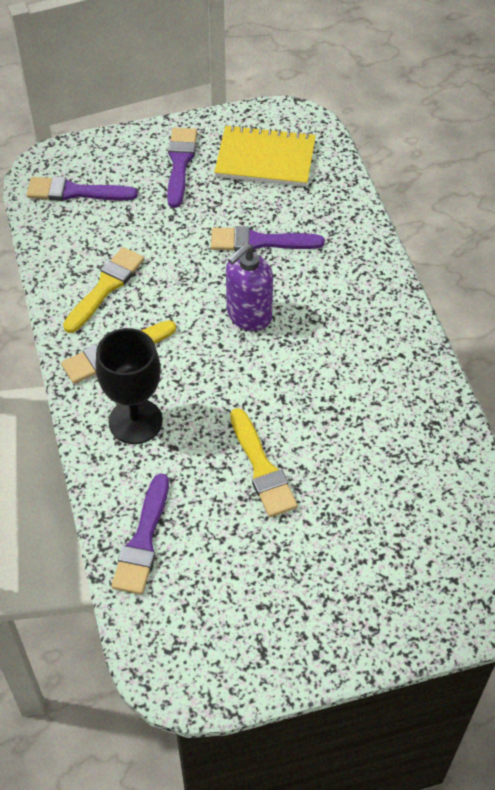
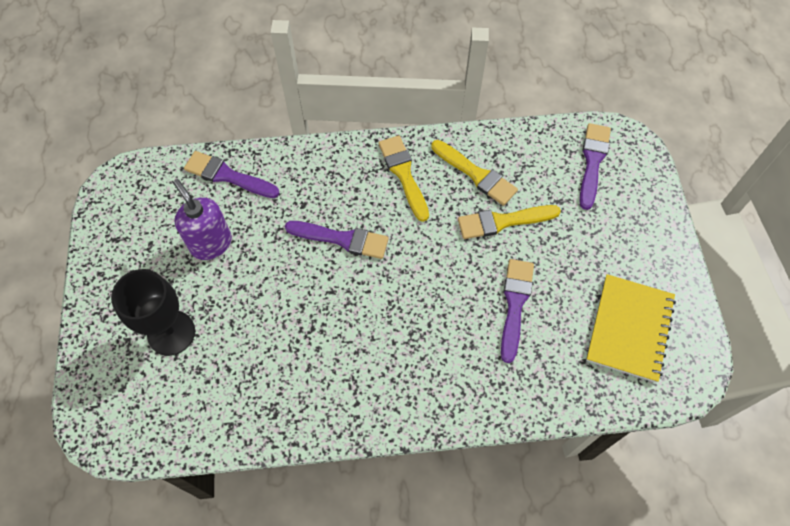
camera: 100 degrees right, 10 degrees up
(135, 421) = (334, 182): black goblet -> black goblet (171, 333)
(180, 163) = (626, 250): purple brush -> purple brush (342, 239)
(248, 315) = (426, 280): purple soap dispenser -> purple soap dispenser (211, 243)
(262, 468) = (266, 264): yellow brush -> yellow brush (503, 221)

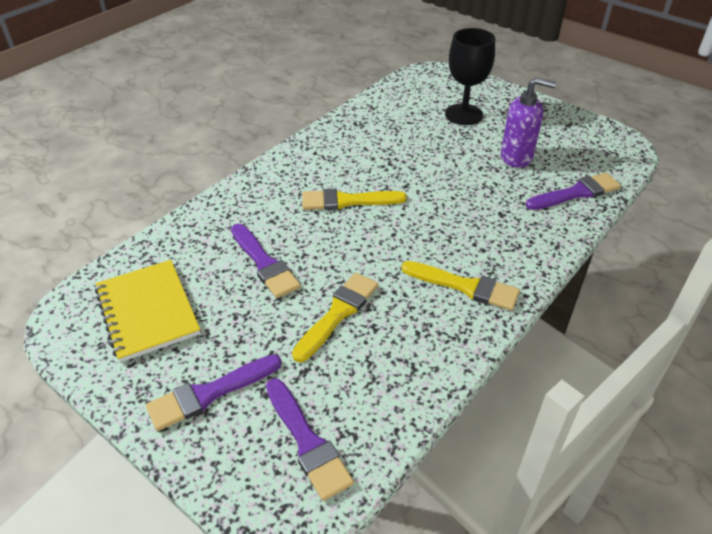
camera: 135 degrees right, 20 degrees down
(342, 239) = (443, 214): purple brush -> purple brush (209, 393)
(476, 174) = (407, 334): yellow brush -> yellow brush (347, 201)

